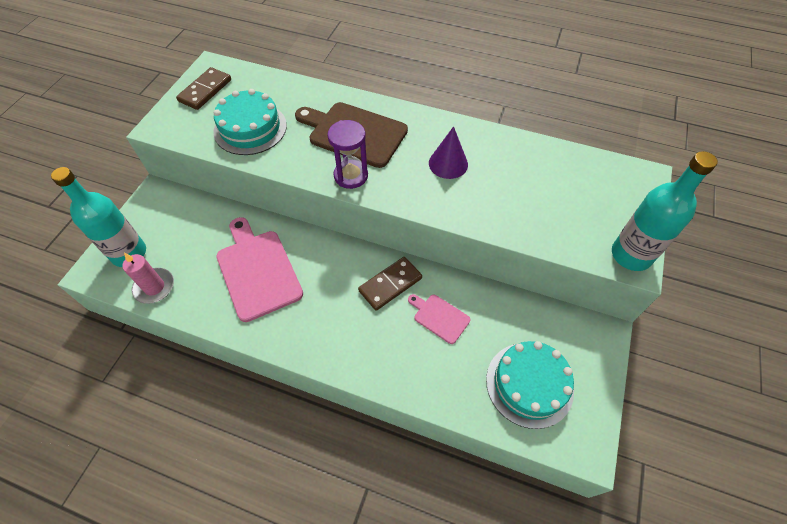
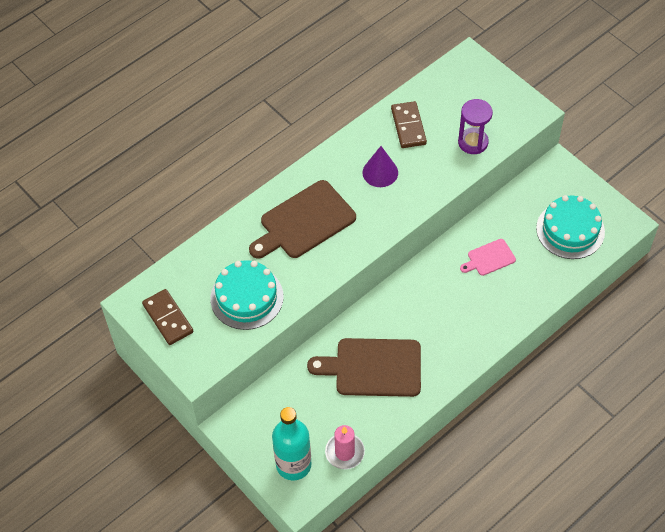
camera: 60 degrees left, 0 degrees up
(257, 271) = (373, 368): pink cutting board -> brown cutting board
(351, 176) = (352, 244): purple hourglass -> purple hourglass (473, 142)
(390, 284) = (442, 277): brown domino -> brown domino (408, 126)
(631, 255) = (528, 109): turquoise bottle -> none

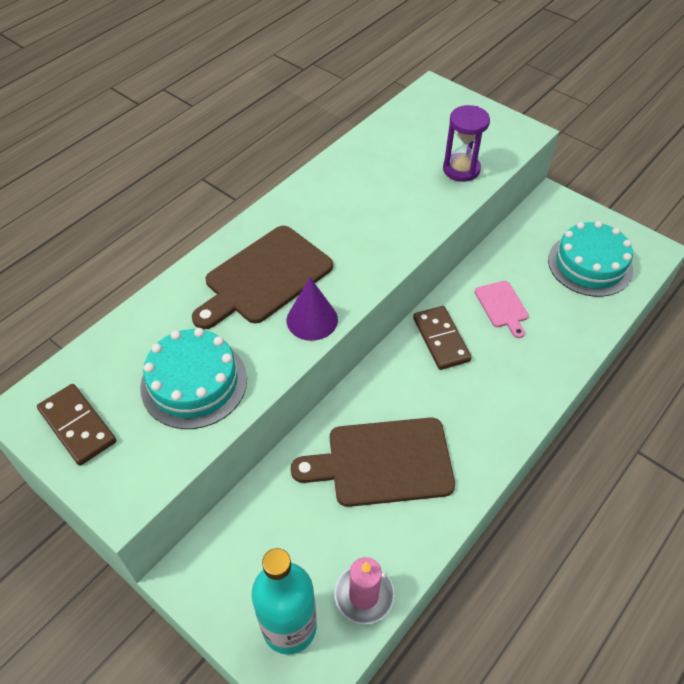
camera: 10 degrees left, 5 degrees down
(380, 172) = (354, 211): purple cone -> purple cone (312, 319)
(408, 126) = (379, 160): brown domino -> brown domino (441, 339)
(489, 258) = (502, 306): pink cutting board -> pink cutting board turned 75 degrees counterclockwise

